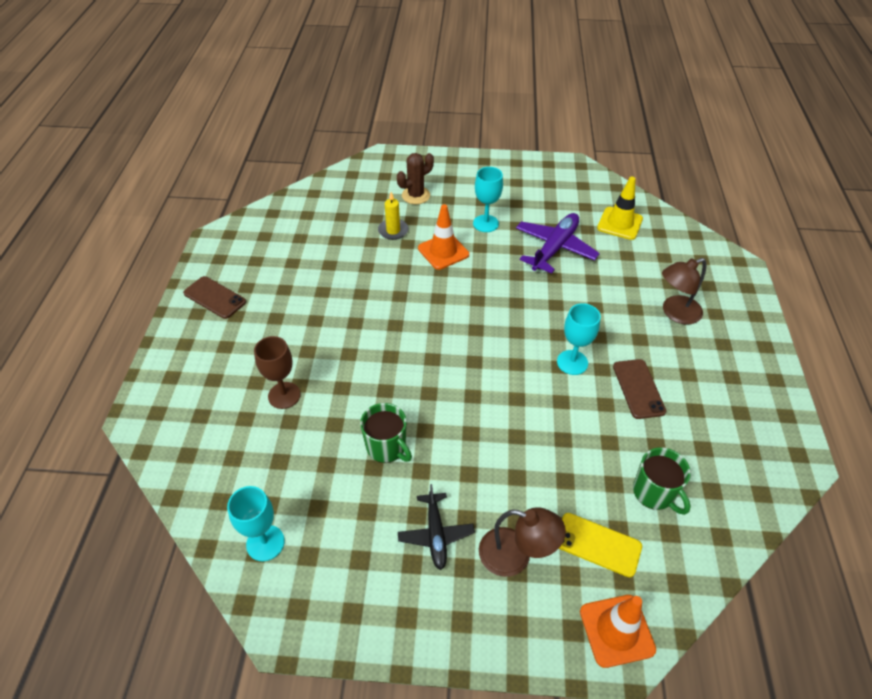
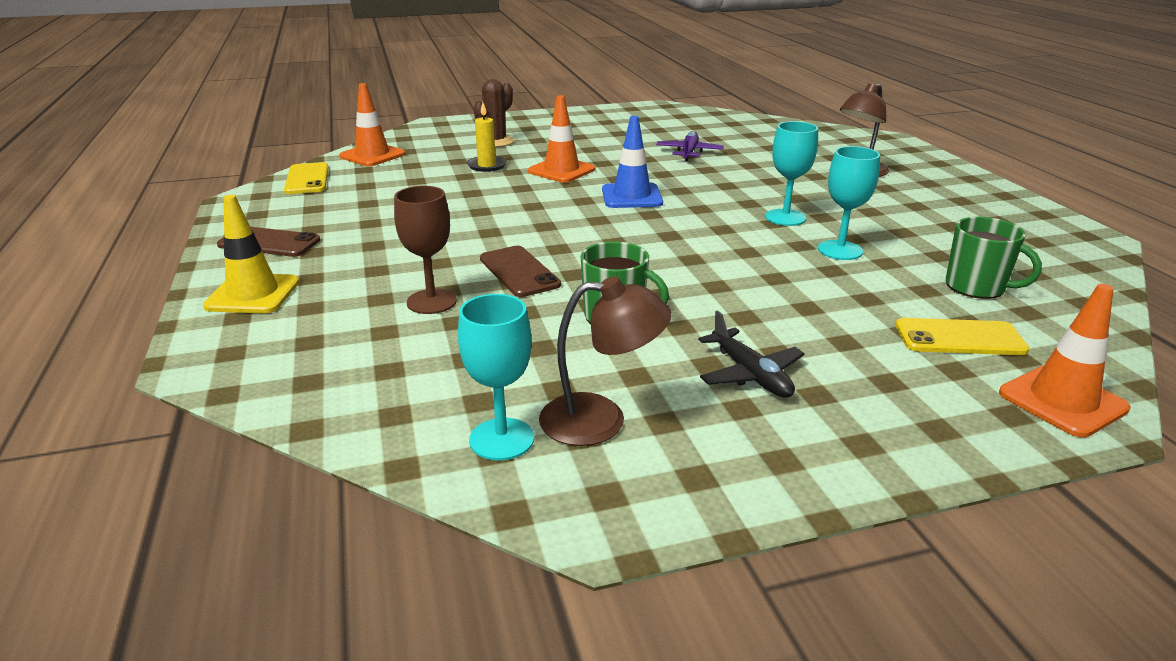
camera: 20 degrees left, 20 degrees down
(265, 220) = (307, 179): none -> yellow phone
(320, 196) = (372, 155): none -> orange traffic cone
(475, 302) = (631, 196): none -> blue traffic cone
(485, 223) = (595, 148): turquoise goblet -> turquoise goblet (840, 250)
(515, 556) = (872, 369): brown lamp -> brown lamp (601, 420)
(555, 248) = (689, 152): purple plane -> purple plane, size x0.63
(619, 223) = (743, 131): yellow traffic cone -> yellow traffic cone (253, 294)
(638, 388) = (876, 222): brown phone -> brown phone (519, 272)

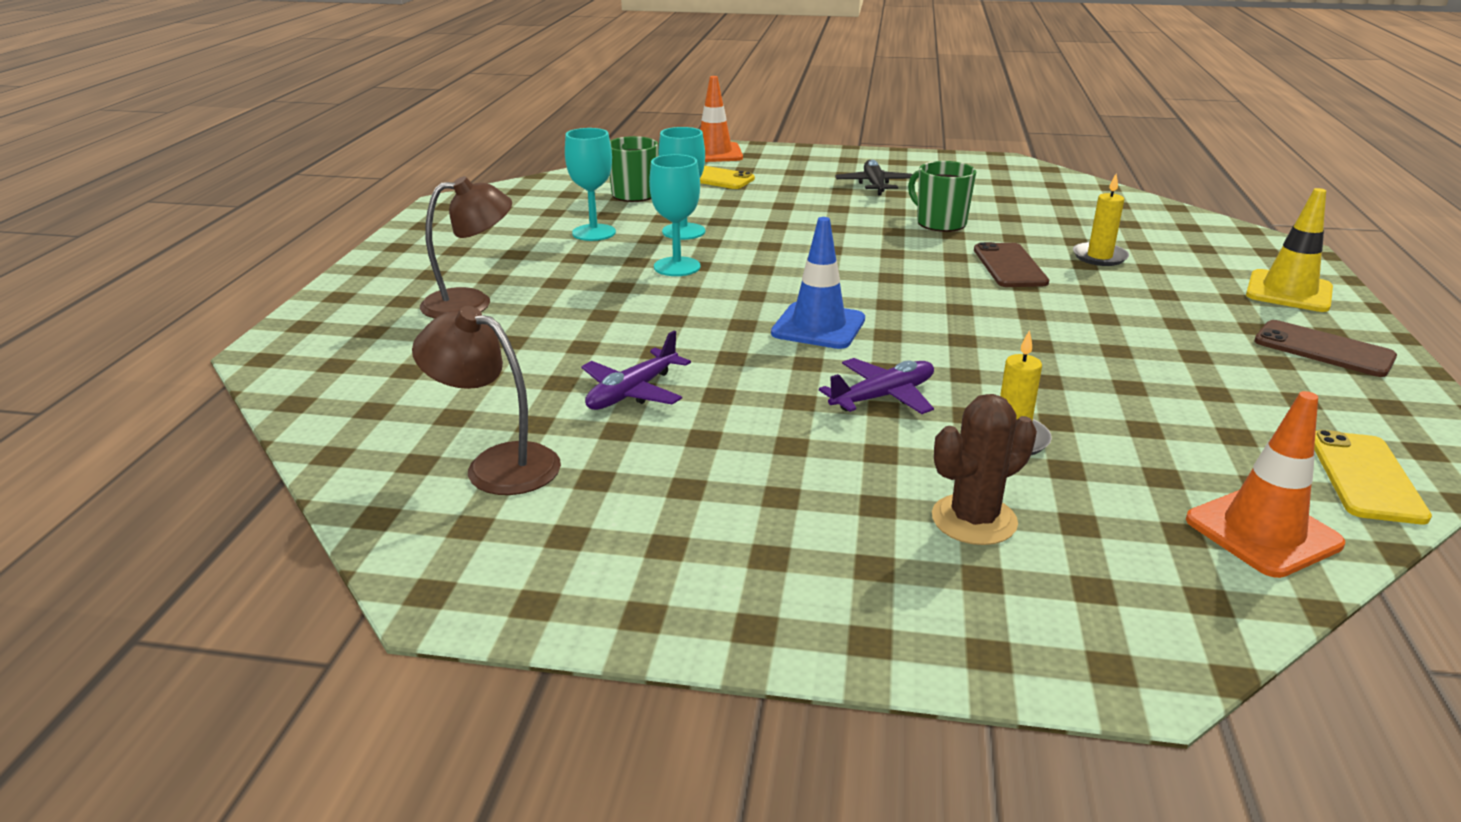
camera: 155 degrees left, 0 degrees up
(431, 301) = (1099, 257): brown goblet -> yellow candle
(501, 439) = (1049, 187): turquoise goblet -> turquoise goblet (594, 233)
(561, 170) = (883, 397): orange traffic cone -> purple plane
(601, 420) = (986, 184): brown lamp -> brown lamp (497, 464)

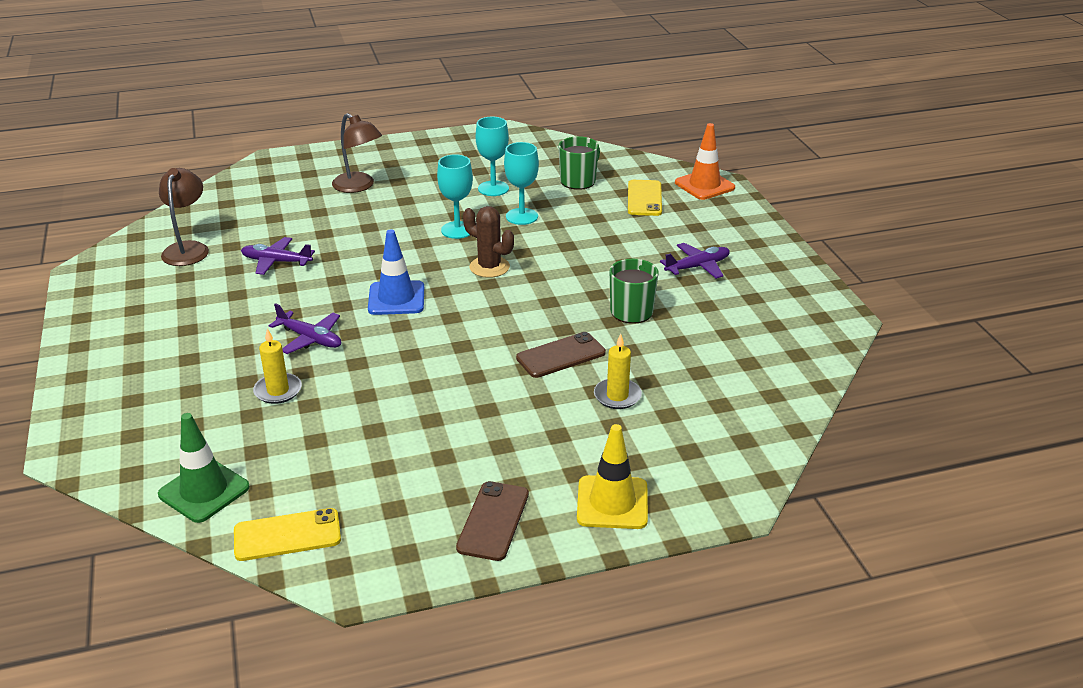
camera: 65 degrees right, 5 degrees up
(874, 185) = (697, 267): black plane -> purple plane
(974, 520) = (184, 390): brown cactus -> brown cactus (489, 267)
(1263, 532) = (204, 491): orange traffic cone -> green traffic cone

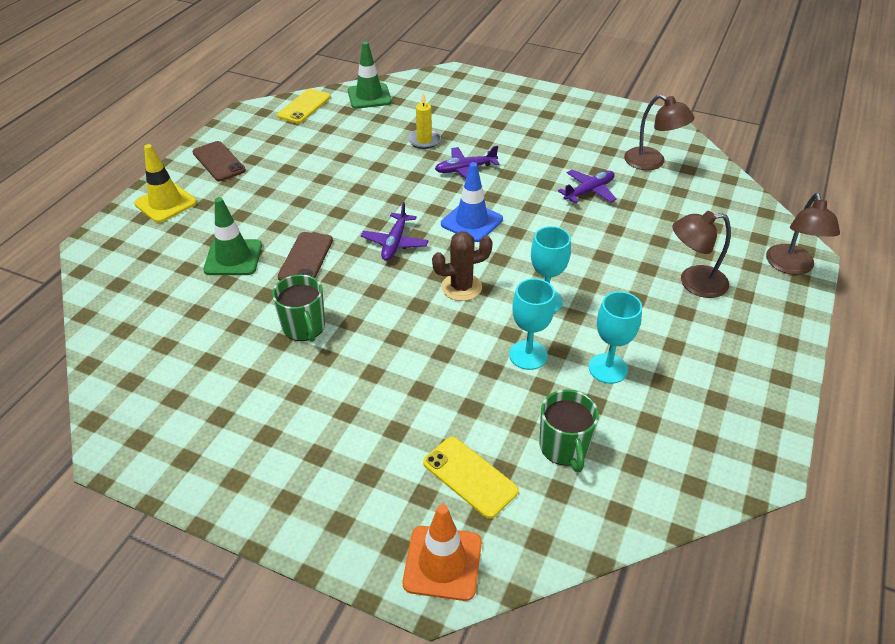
camera: 130 degrees right, 10 degrees up
(293, 160) = (791, 267): none -> brown lamp
(617, 396) = (233, 258): yellow candle -> green traffic cone
(697, 267) = (306, 416): purple plane -> purple plane (395, 243)

